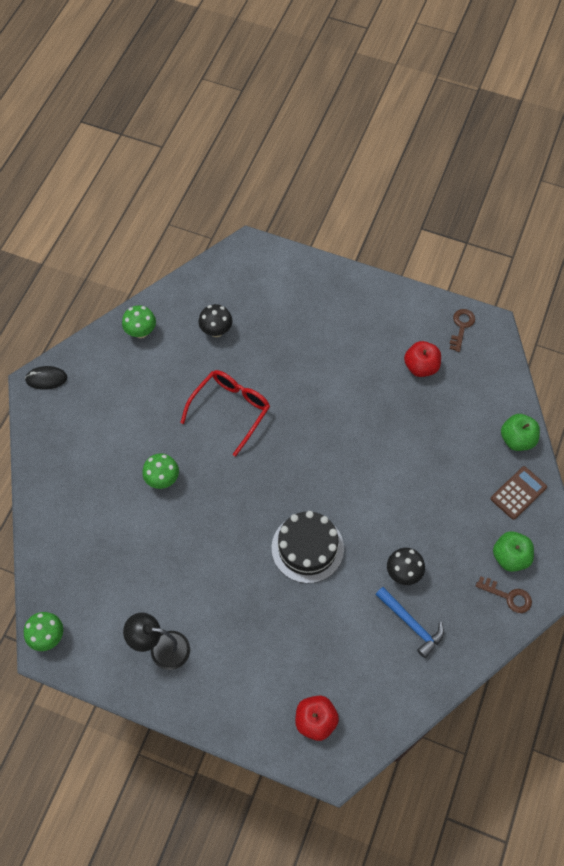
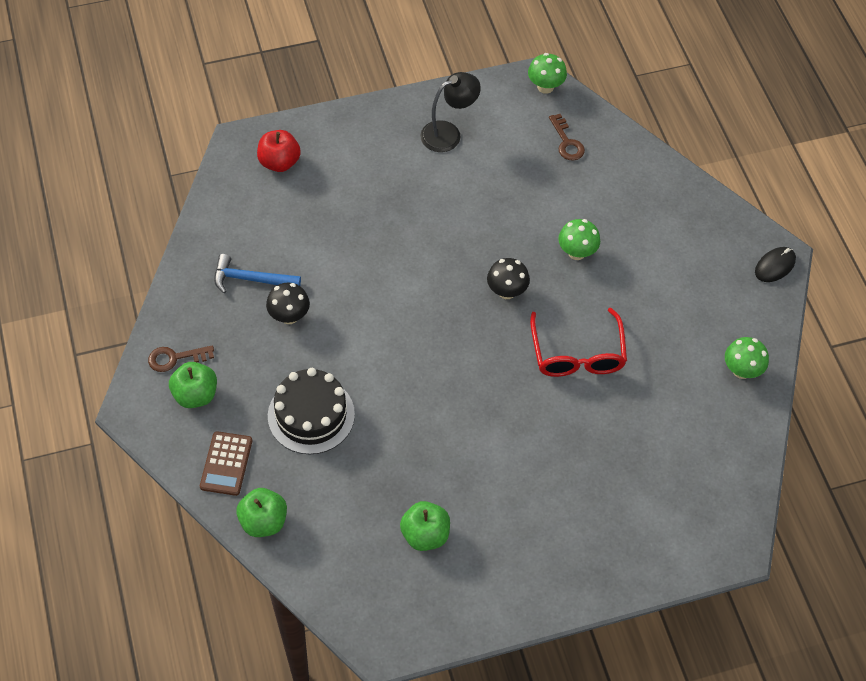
camera: 140 degrees right, 5 degrees down
(216, 331) = (671, 424): black mushroom -> black mushroom (506, 291)
(307, 548) = (394, 281): black cake -> black cake (311, 415)
(421, 367) = (425, 535): red apple -> green apple
(461, 327) = (416, 619): brown key -> brown key (567, 142)

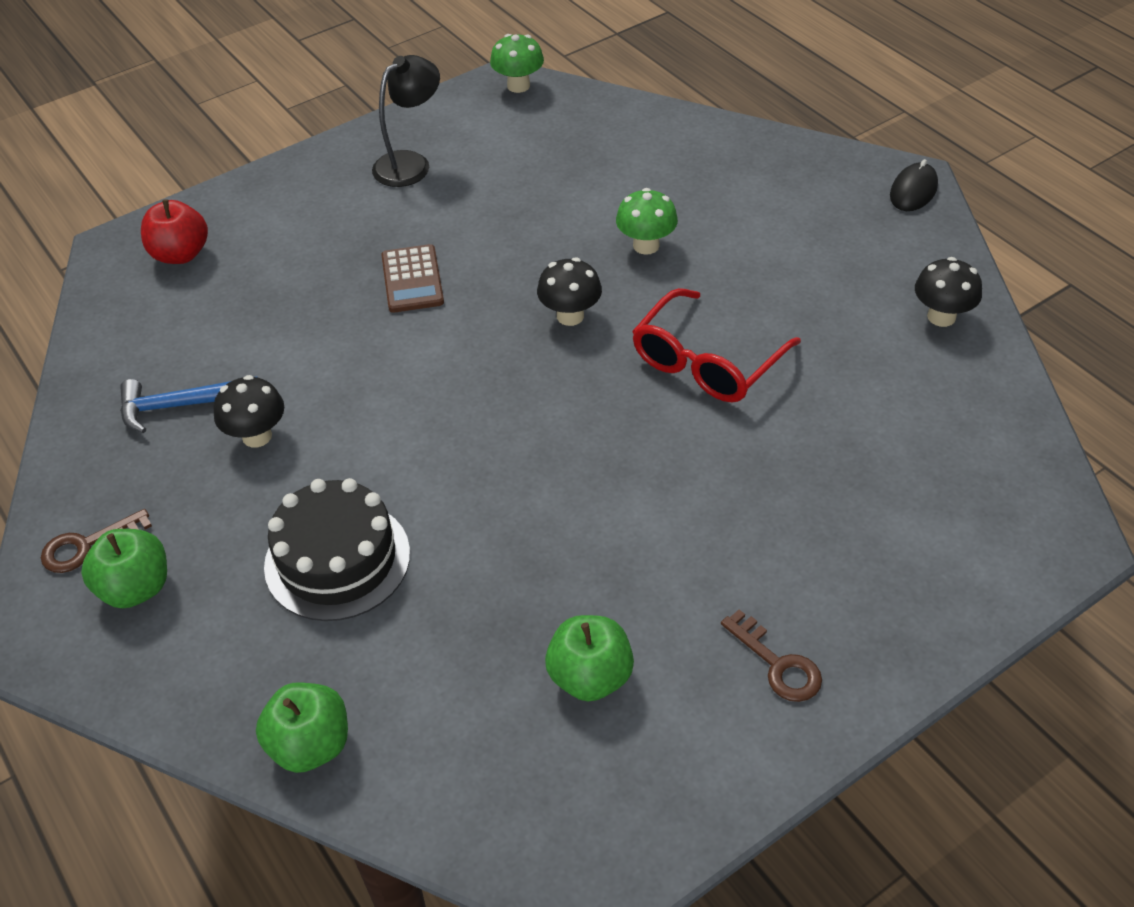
camera: 15 degrees left, 10 degrees down
(226, 464) = (217, 675): brown calculator -> brown calculator (412, 279)
(567, 142) = (574, 133): brown key -> brown key (777, 664)
(577, 354) = (706, 362): red glasses -> red glasses turned 60 degrees clockwise
(741, 370) = (941, 317): green mushroom -> black mushroom

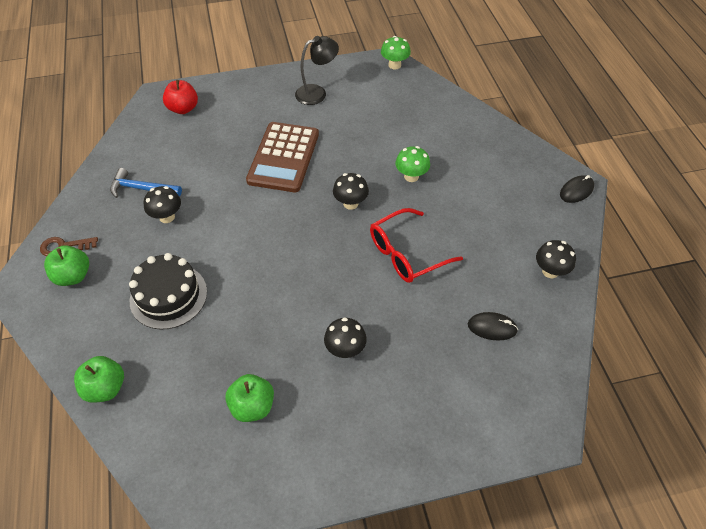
camera: 20 degrees right, 5 degrees up
(412, 279) = (283, 157): brown calculator -> brown calculator, size x1.82
(692, 537) = (345, 349): none -> black mushroom
(777, 664) = (349, 438): brown key -> none
(902, 425) = (492, 327): none -> black mouse

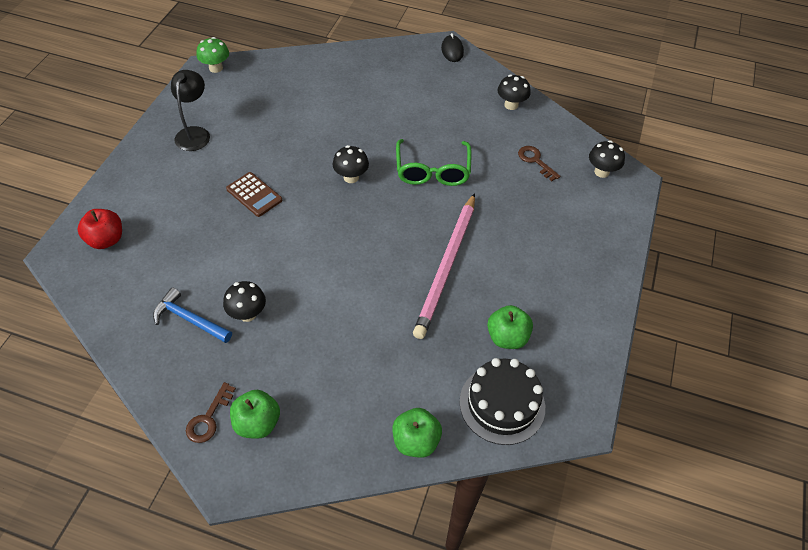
camera: 60 degrees left, 0 degrees up
(142, 189) = (190, 320): blue hammer -> blue hammer turned 75 degrees clockwise
(168, 296) = (347, 351): black cake -> black cake (502, 404)
(283, 157) = (254, 195): brown calculator -> brown calculator, size x0.55
(302, 320) = (446, 267): none -> pink pencil
(345, 349) = (495, 253): black mushroom -> black mushroom (601, 172)
(406, 254) = (432, 171): red glasses -> green glasses
(411, 176) = (356, 126): green mushroom -> none
(492, 327) = (535, 161): black mouse -> brown key

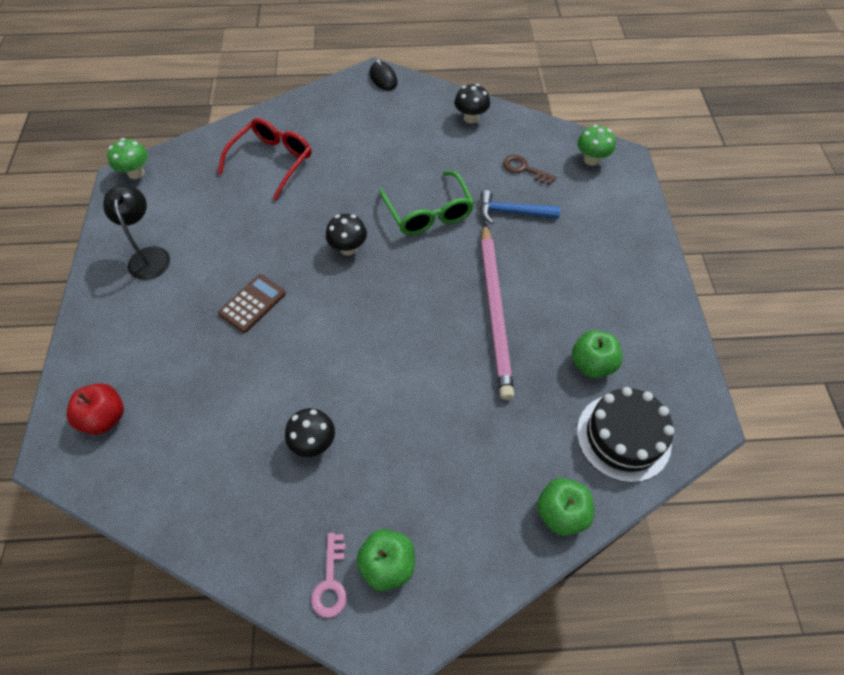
camera: 20 degrees left, 5 degrees up
(190, 320) = (251, 475): blue hammer -> blue hammer (512, 212)
(208, 418) = (331, 582): brown key -> pink key
(254, 195) = (252, 304): brown calculator -> brown calculator turned 75 degrees counterclockwise
(325, 91) = (272, 161): none -> red glasses
(601, 172) = (591, 160): black mushroom -> green mushroom

